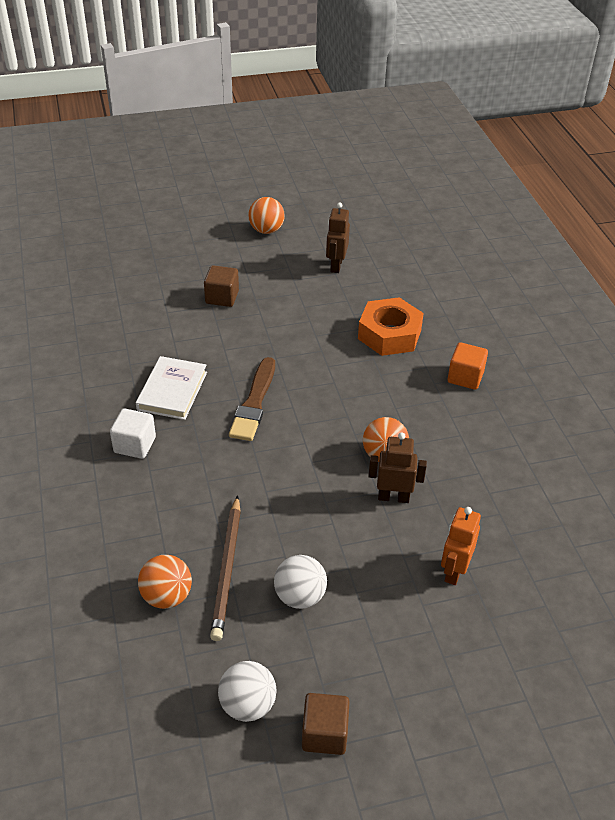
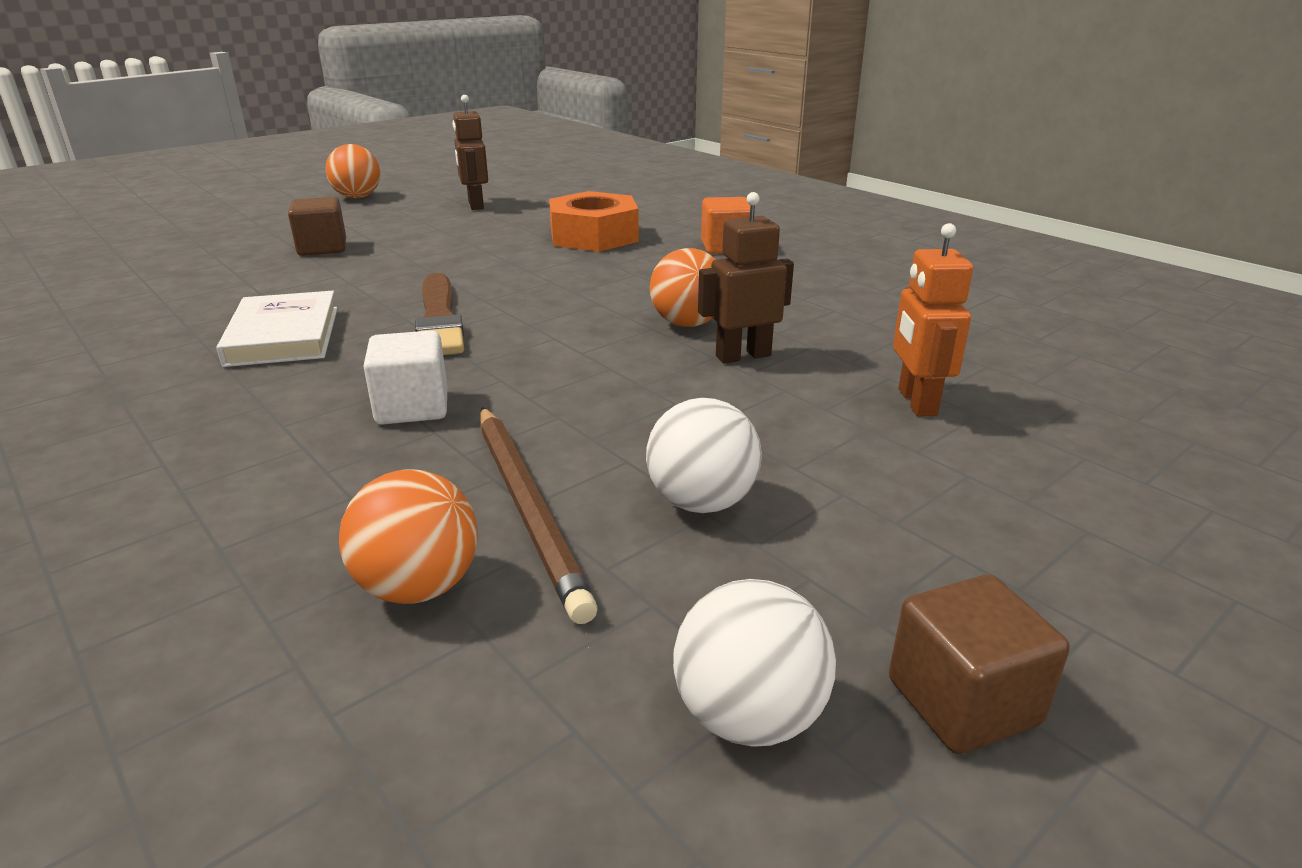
camera: 25 degrees left, 15 degrees down
(135, 445) = (236, 403): white cube -> white cube (412, 407)

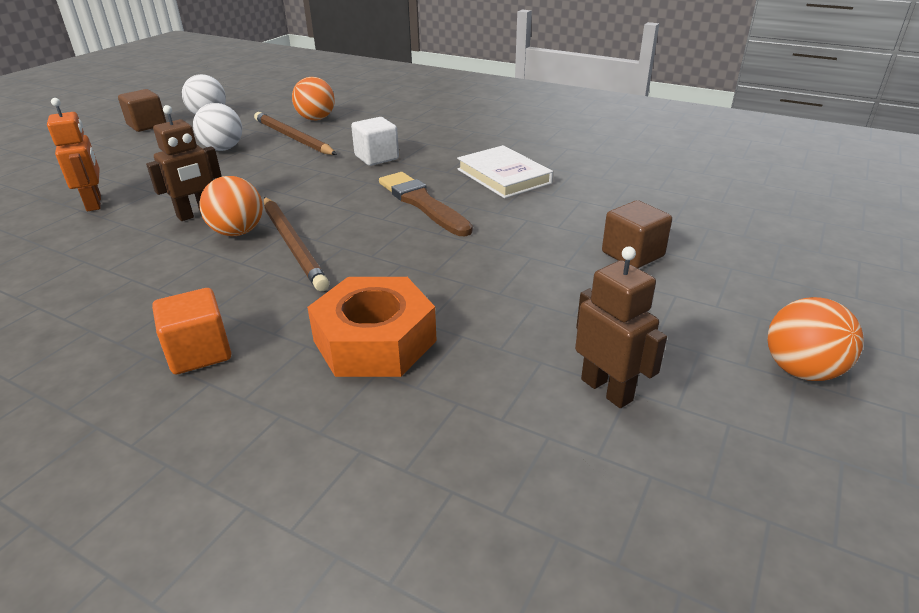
camera: 160 degrees right, 5 degrees up
(626, 301) = (293, 244): none -> brown pencil

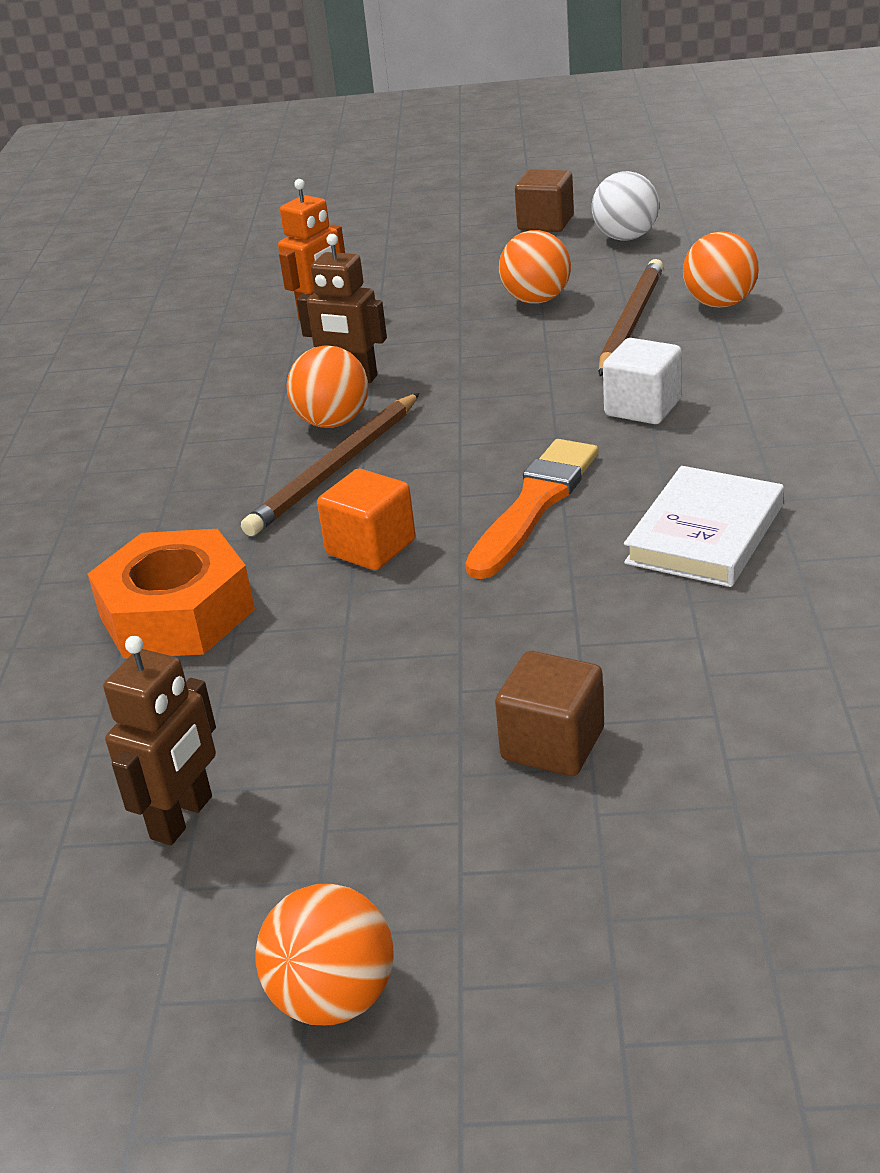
camera: 65 degrees right, 0 degrees up
(199, 352) = (93, 522): orange cube -> orange cube (371, 547)
(223, 149) = (536, 300): white ball -> orange ball
(422, 203) = (534, 505): brown brush -> orange brush

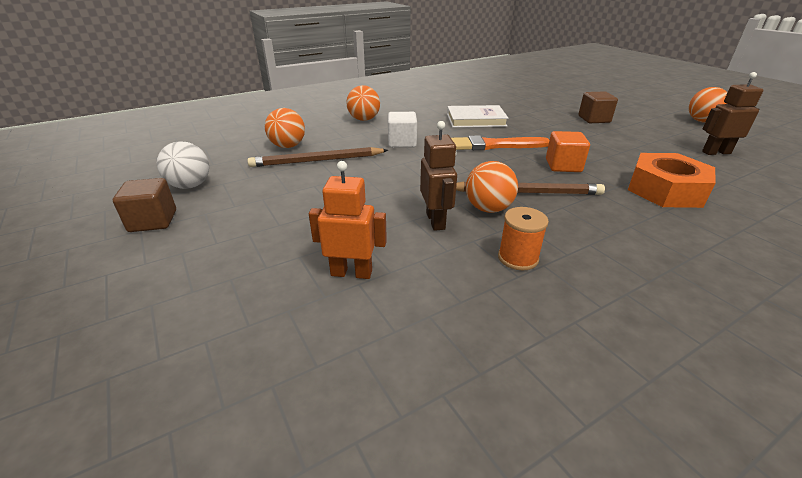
camera: 125 degrees left, 0 degrees up
(220, 407) = (518, 258): none -> orange spool
(536, 300) = (297, 191): orange ball -> orange ball (364, 119)

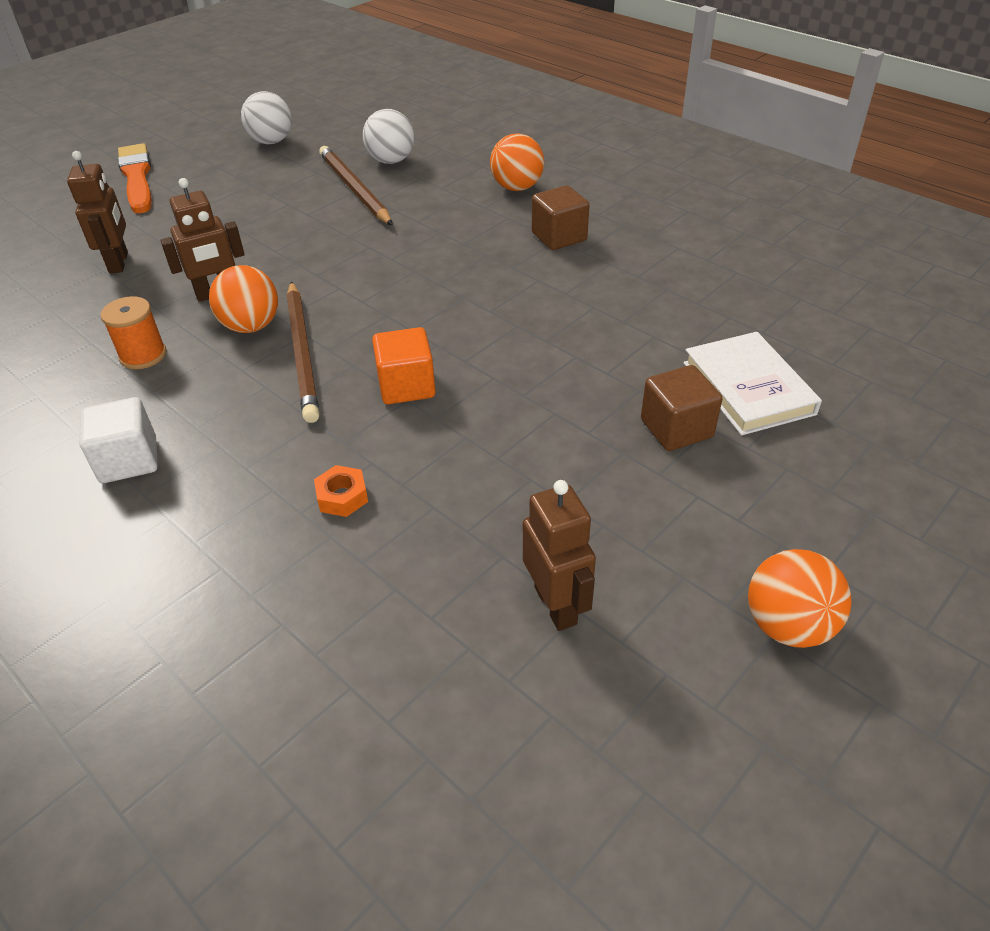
camera: 75 degrees right, 10 degrees up
(153, 221) = (200, 149): brown cube -> brown cube (559, 237)
(288, 146) = (391, 161): orange ball -> white ball
(351, 273) = (119, 262): orange robot -> brown robot
(402, 142) = (439, 234): white cube -> white cube (129, 460)
(476, 120) = (577, 284): white book -> white book (747, 388)
(494, 145) = (464, 313): orange brush -> orange brush (137, 177)
(665, 190) = (342, 497): orange nut -> orange nut, size x0.42

